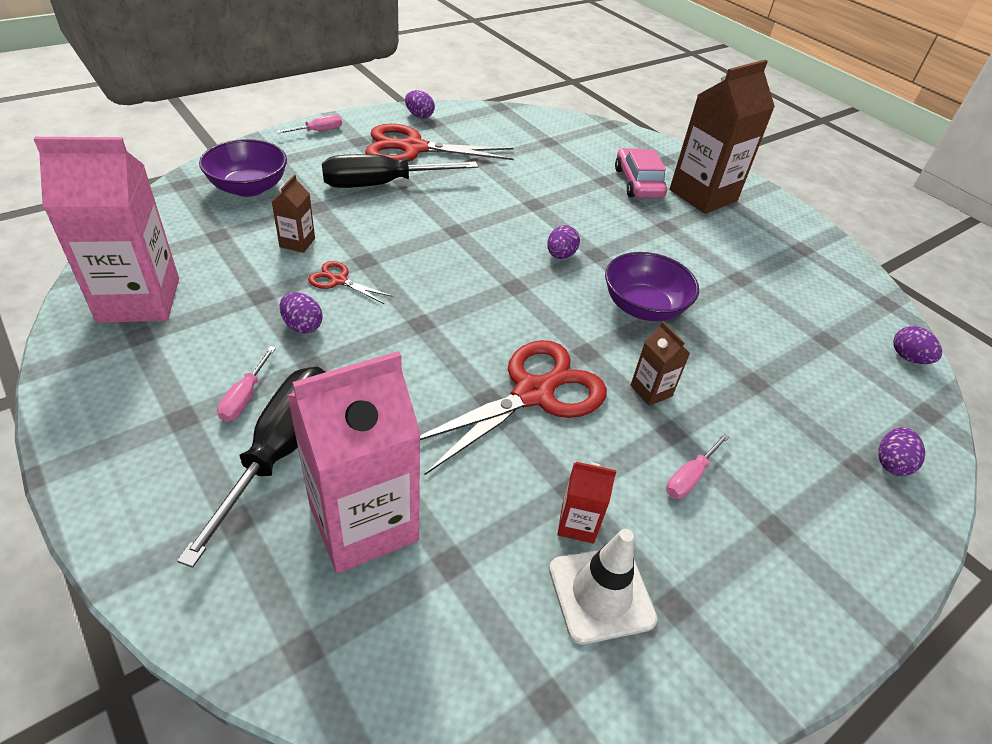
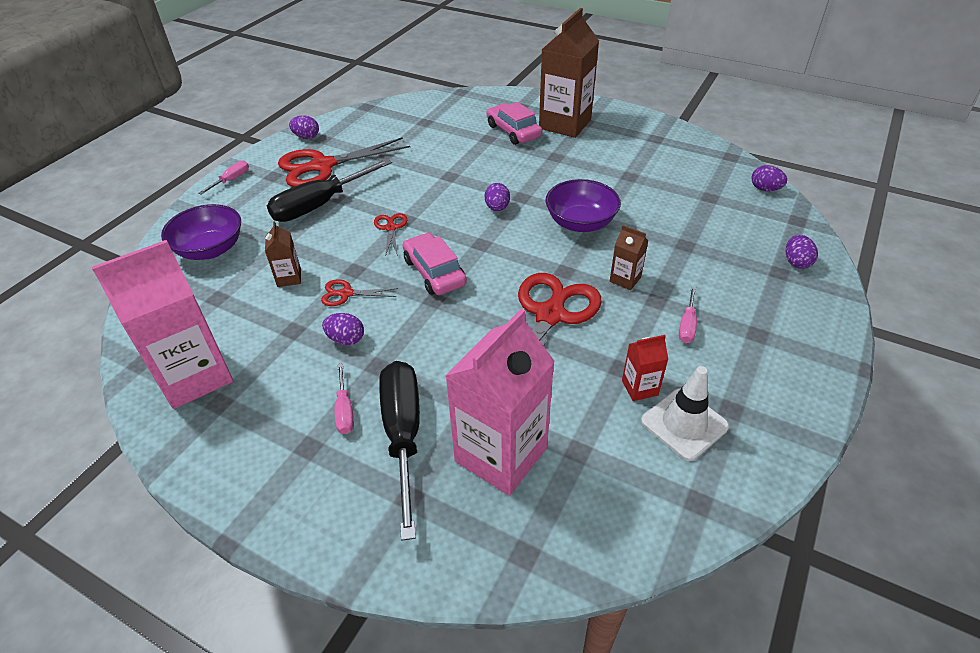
camera: 20 degrees left, 0 degrees up
(433, 233) = (391, 228): none -> red scissors
(443, 295) = (434, 272): none -> pink car

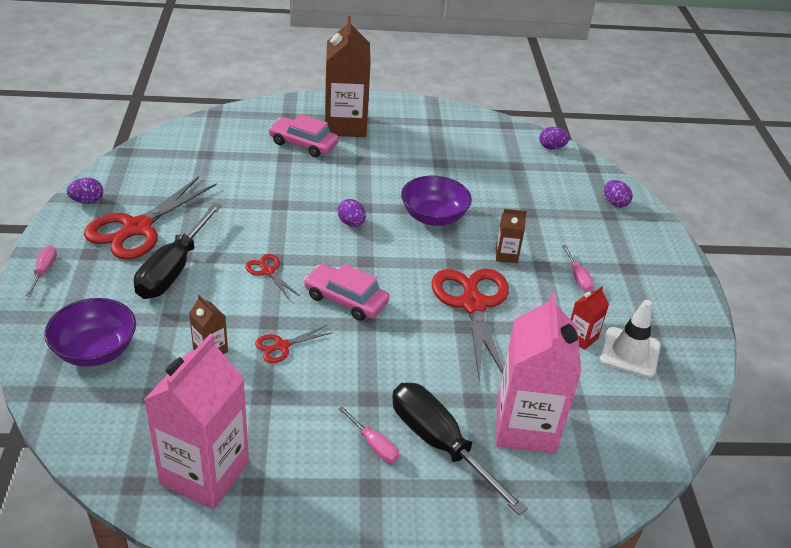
camera: 35 degrees left, 5 degrees down
(346, 339) = (319, 386): purple egg -> none

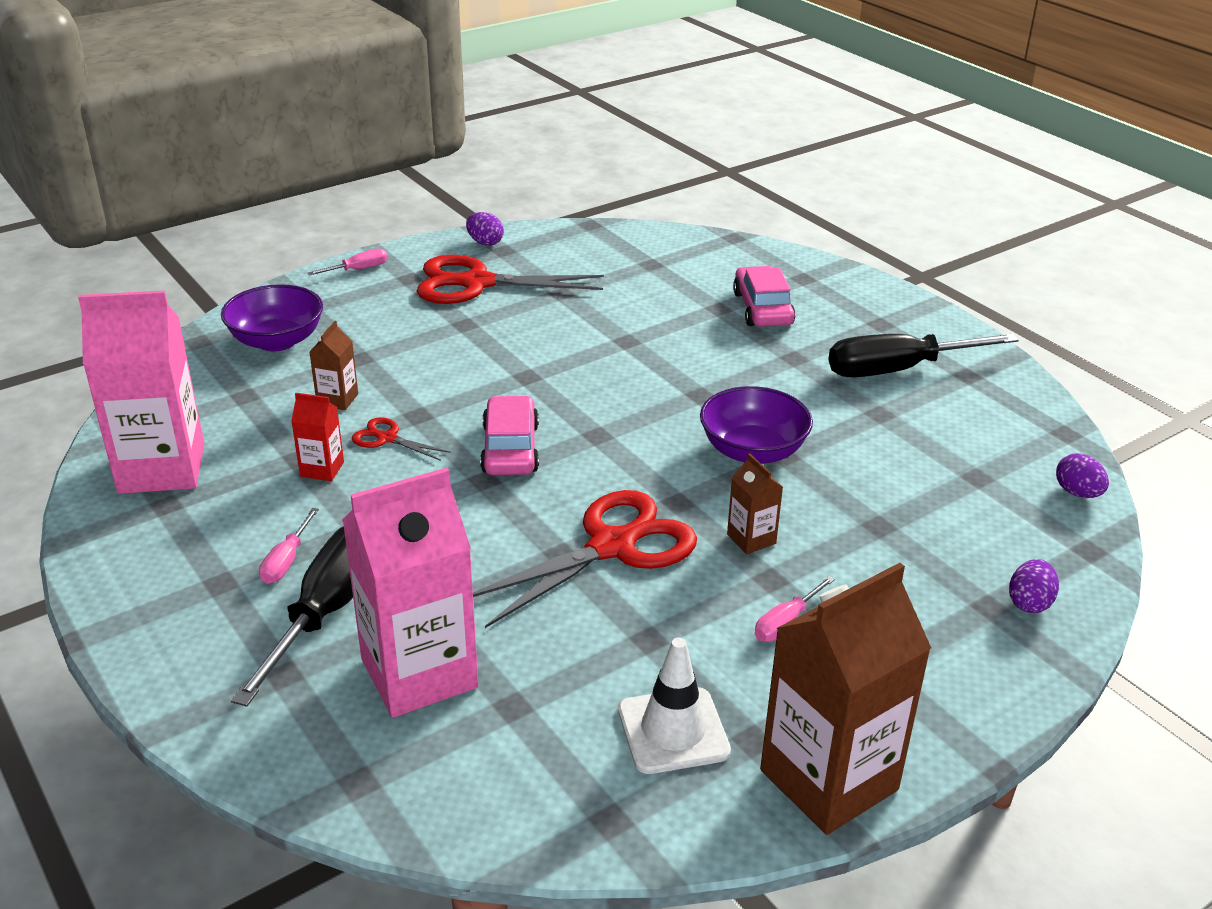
camera: 60 degrees right, 5 degrees down
(173, 270) = (436, 328): black screwdriver -> black screwdriver (896, 370)
(268, 271) = (499, 381): red scissors -> none
(345, 125) = (846, 319): brown carton -> brown carton (828, 780)
(351, 223) = (655, 398): purple egg -> none
(581, 338) = (653, 669): red carton -> red carton (322, 469)

